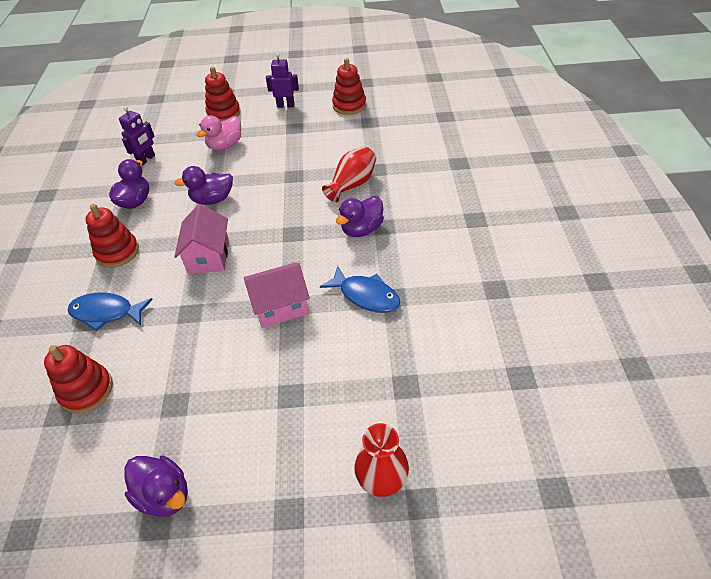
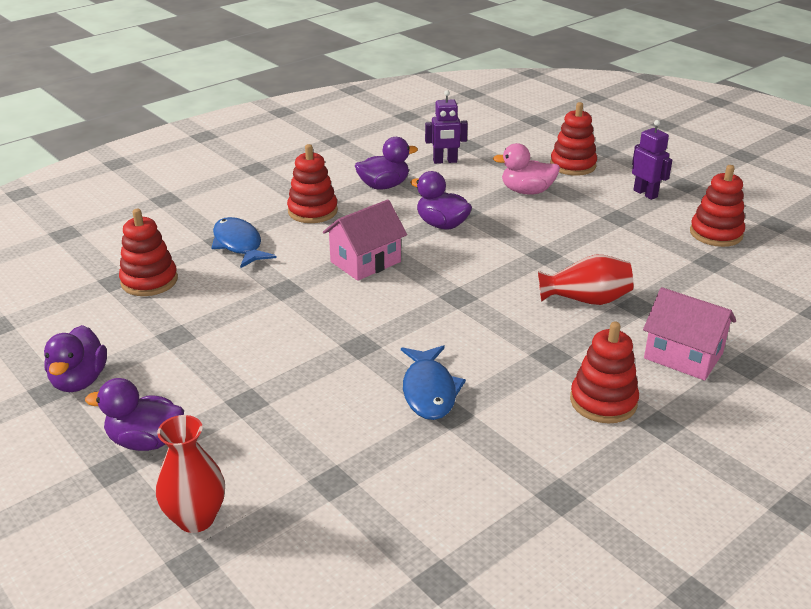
camera: 50 degrees right, 15 degrees down
(280, 306) = (350, 339): pink house -> pink house (683, 356)
(361, 229) = (524, 340): purple duck -> purple duck (145, 441)
(440, 229) = (603, 401): none -> red stacking toy

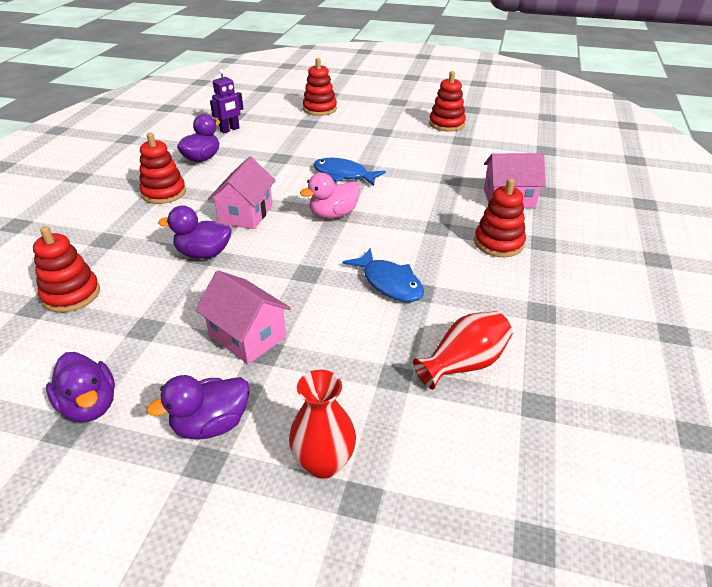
camera: 35 degrees left, 5 degrees up
(239, 244) = (126, 237): blue fish -> blue fish (343, 175)
(246, 381) = (247, 336): none -> pink house
(442, 224) = (274, 171): purple duck -> purple duck (203, 253)
(527, 191) = (308, 133): pink duck -> pink duck (333, 214)
(586, 300) = (419, 186): red vase -> red vase (463, 364)
(645, 193) = (382, 113): purple robot -> none

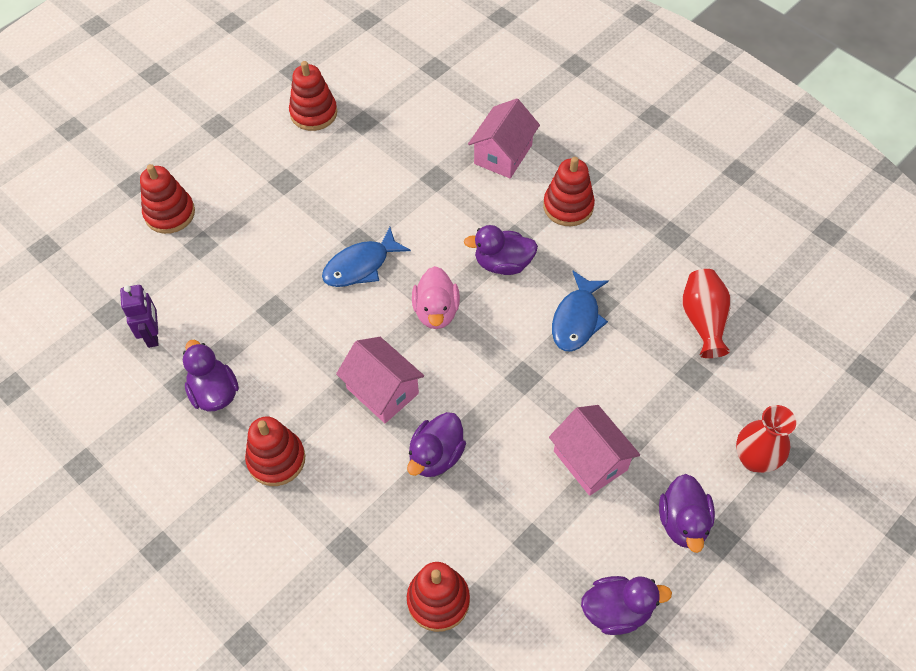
camera: 60 degrees left, 20 degrees up
(247, 336) = (590, 460): pink house -> pink house turned 75 degrees clockwise
(389, 283) = (577, 319): blue fish -> blue fish turned 120 degrees clockwise
(406, 229) = (503, 263): none -> purple duck

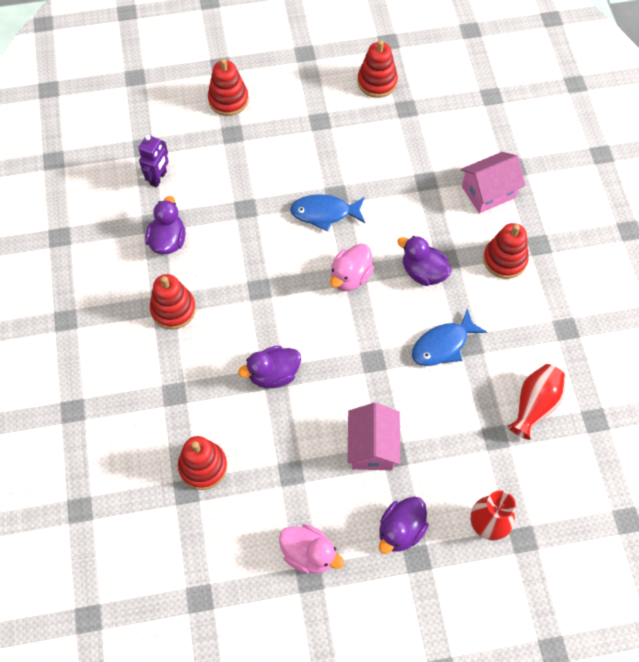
camera: 35 degrees right, 5 degrees up
(382, 391) = (273, 308): pink house -> none
(616, 610) = (309, 554): purple duck -> pink duck

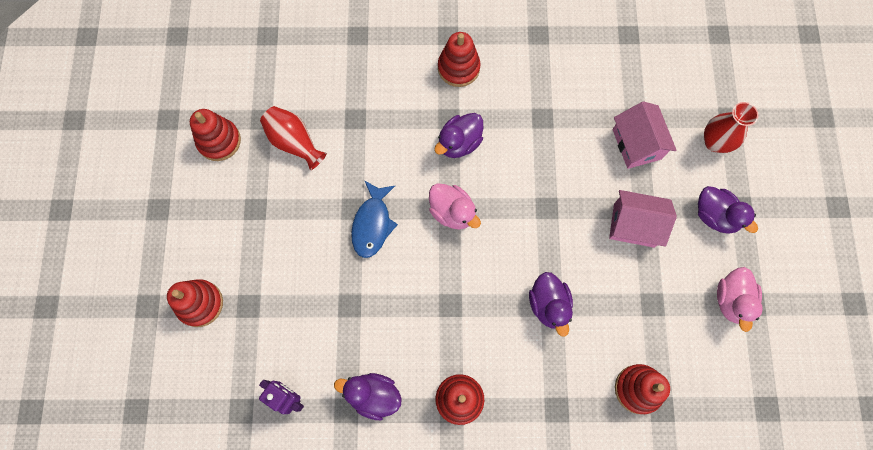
camera: 80 degrees left, 10 degrees up
(309, 554) = (731, 300): pink duck -> pink duck turned 150 degrees clockwise
(443, 345) = (539, 141): blue fish -> none
(488, 192) = (380, 64): pink house -> pink house (636, 144)
(534, 405) = (609, 78): red vase -> red vase (294, 142)

